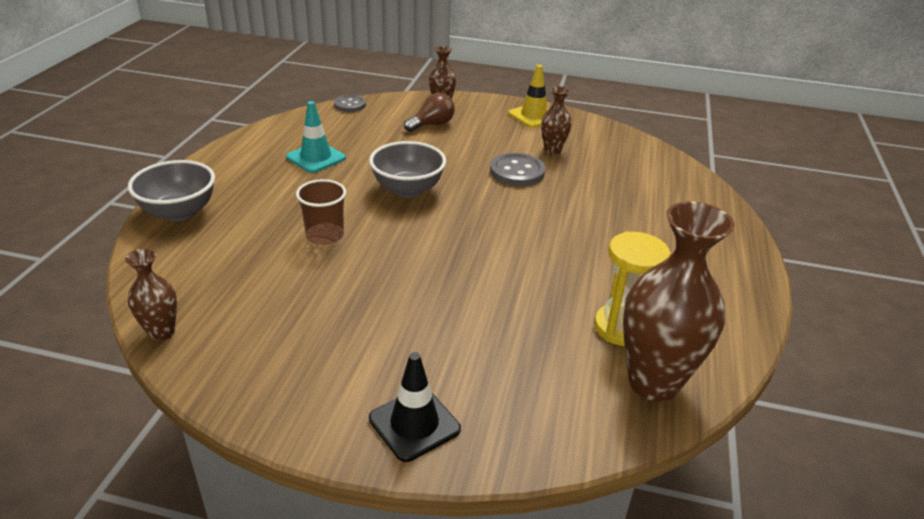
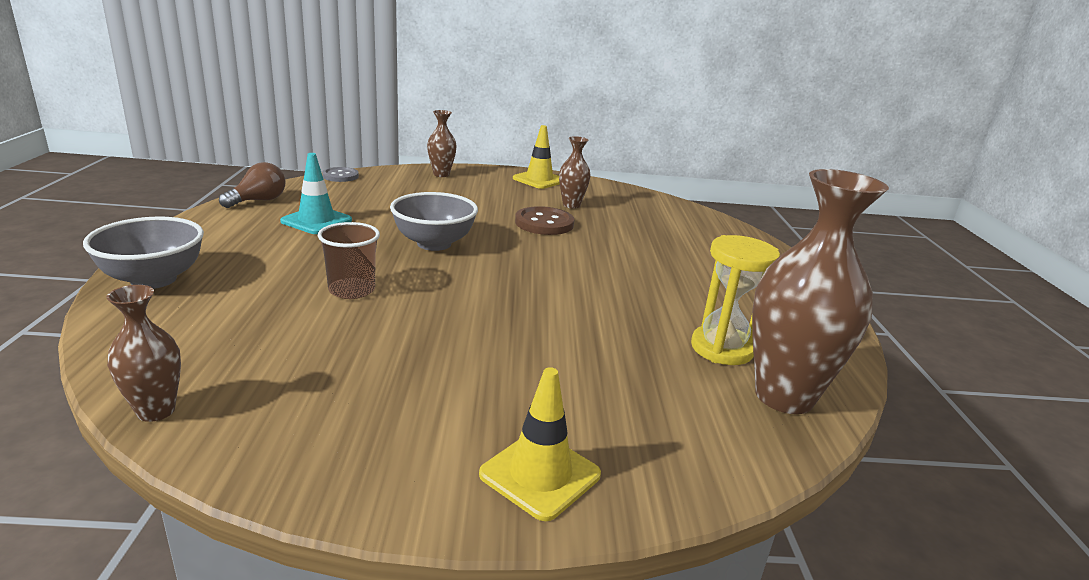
camera: 15 degrees left, 10 degrees down
(414, 424) = (540, 474): black traffic cone -> yellow traffic cone
(432, 124) = (437, 189): brown light bulb -> brown light bulb (258, 201)
(517, 172) = (544, 223): grey button -> brown button

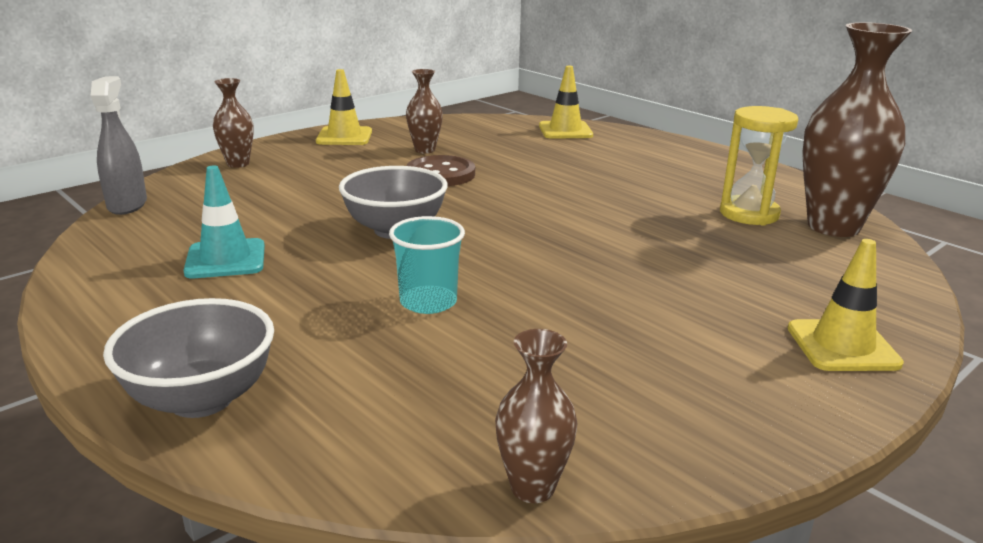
camera: 40 degrees left, 0 degrees up
(258, 201) = (97, 268): brown light bulb -> none
(340, 176) = (127, 205): grey button -> grey spray bottle
(352, 290) = (428, 302): brown cup -> turquoise cup
(713, 229) = (565, 130): none -> yellow traffic cone

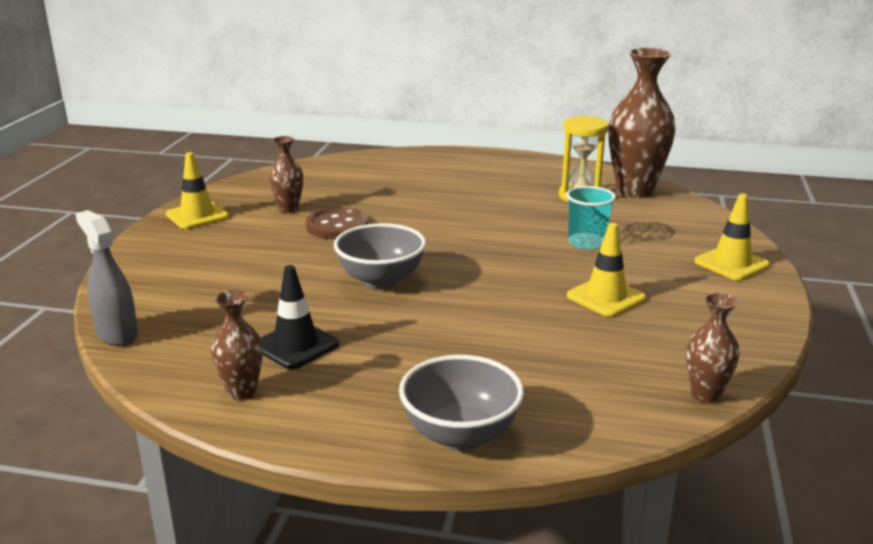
camera: 35 degrees left, 0 degrees up
(225, 259) = (296, 345): turquoise traffic cone -> black traffic cone
(238, 164) = (147, 267): brown vase -> brown vase (242, 392)
(428, 302) = (489, 321): turquoise cup -> turquoise cup (587, 242)
(565, 130) = (369, 163): yellow traffic cone -> yellow traffic cone (606, 297)

